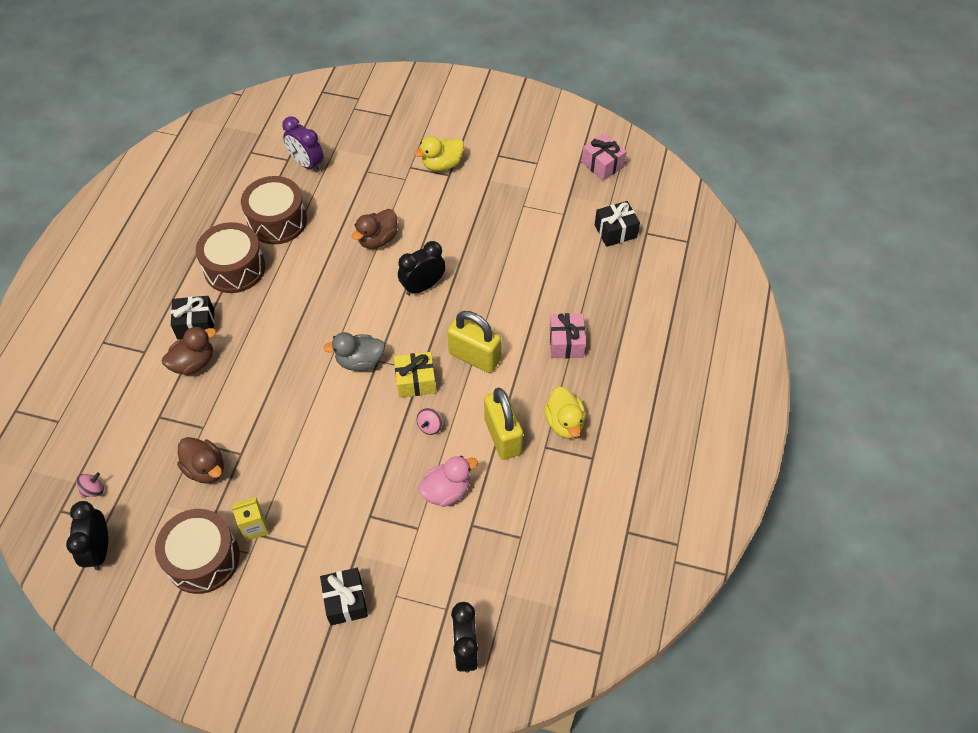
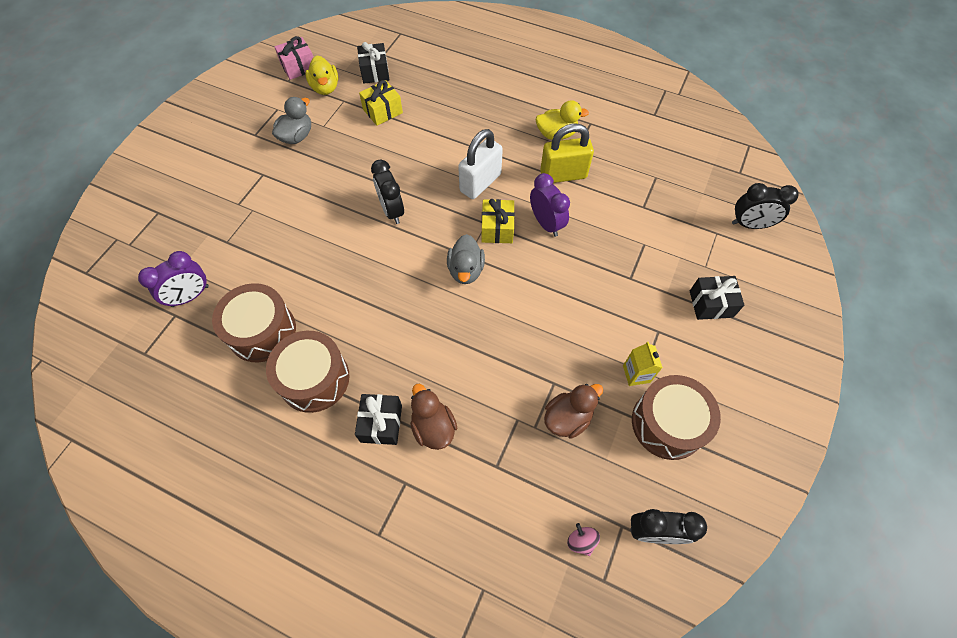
camera: 80 degrees left, 5 degrees up
(377, 239) = (322, 241): brown duck -> none
(430, 426) = (546, 223): pink spinning top -> purple clock
(442, 164) = (247, 178): yellow duck -> yellow duck (325, 88)
(446, 490) = (610, 219): pink duck -> none
(474, 357) = (480, 183): yellow padlock -> white padlock
(503, 188) = (297, 136): none -> grey duck
(557, 251) = (382, 111): none -> yellow gift
(566, 343) = (480, 121): pink gift -> none

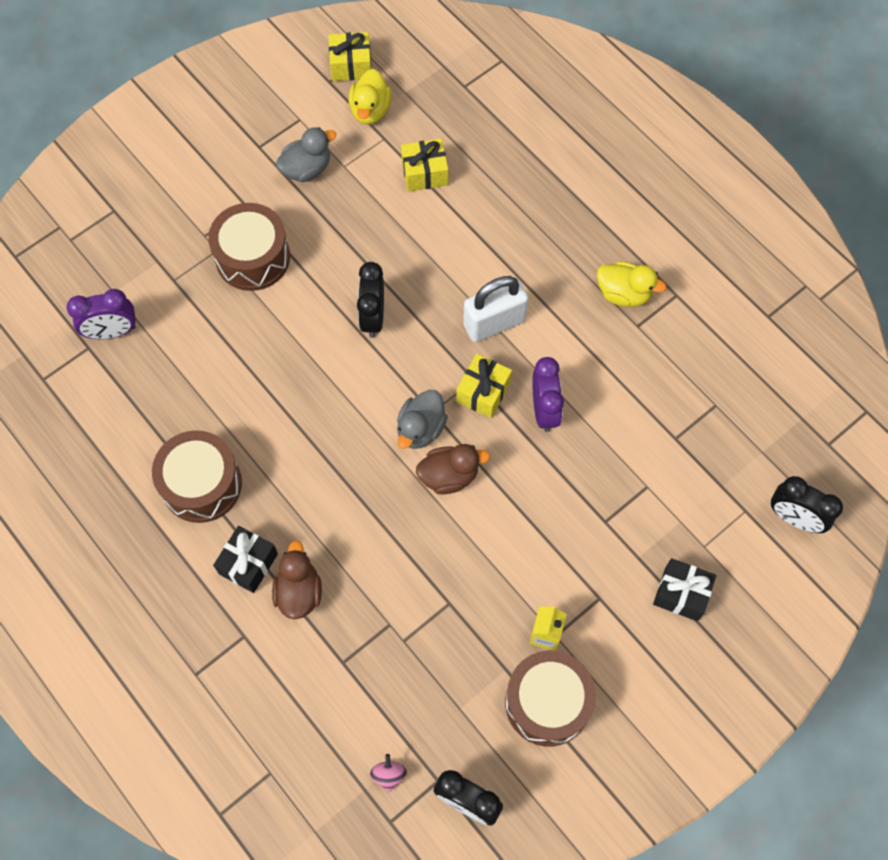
camera: 25 degrees right, 5 degrees up
(262, 331) = (170, 406): brown drum -> brown drum (253, 257)
(298, 67) = (351, 65): pink gift -> yellow gift
(375, 72) = (441, 110): black gift -> none
(563, 175) = (601, 354): yellow padlock -> none
(567, 418) = (443, 647): brown duck -> brown duck (449, 476)

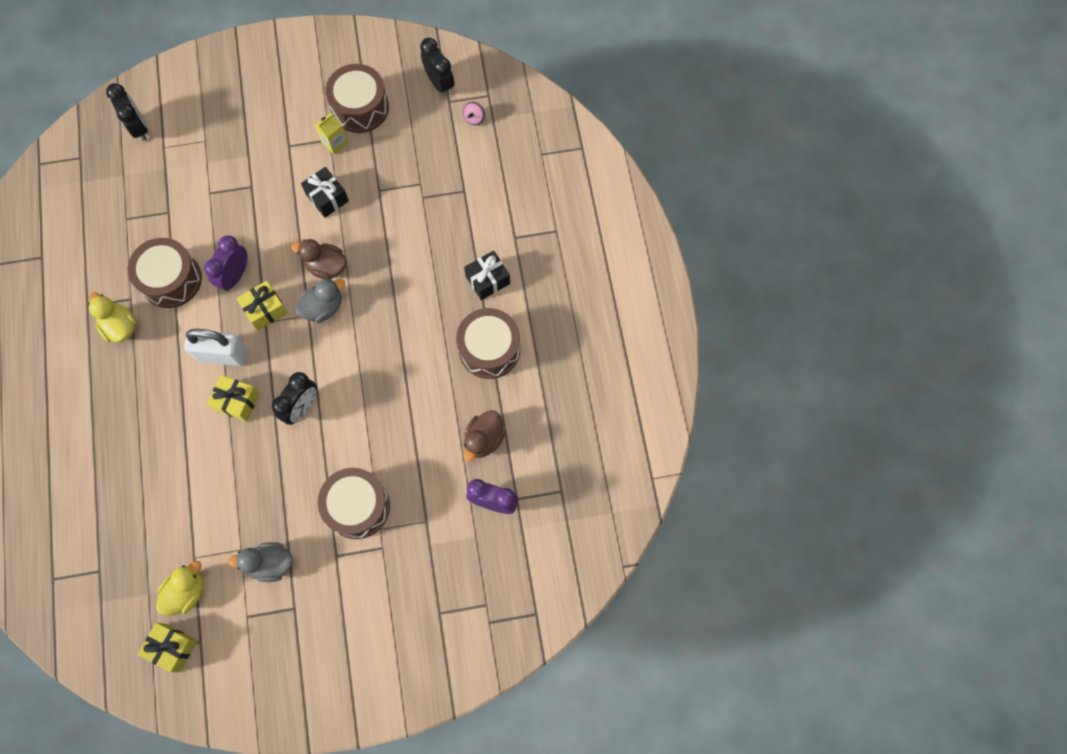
camera: 150 degrees left, 5 degrees up
(299, 592) = (466, 245): brown duck -> brown duck (484, 439)
(425, 173) = (185, 506): yellow gift -> yellow gift (237, 401)
(610, 368) = (171, 279): none -> brown drum
(681, 594) = (240, 122): black gift -> black gift (327, 197)

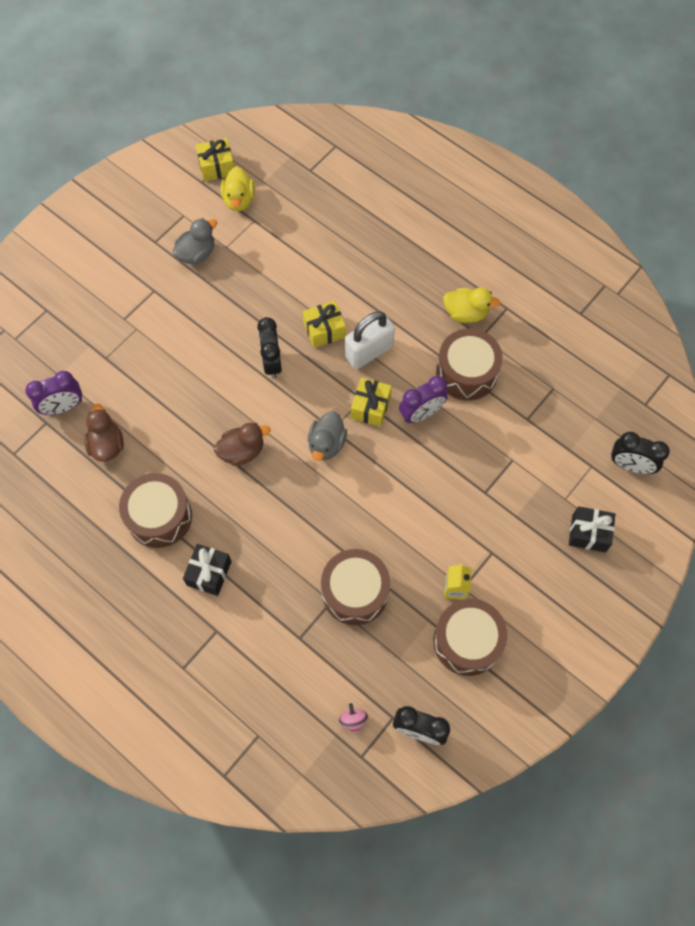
camera: 140 degrees right, 5 degrees down
(235, 275) = (421, 413): purple clock -> purple clock turned 75 degrees clockwise
(326, 266) = (356, 477): brown duck -> brown duck (242, 451)
(327, 197) = (412, 534): black gift -> black gift (588, 533)
(357, 506) = (166, 330): brown drum -> brown drum (355, 592)

